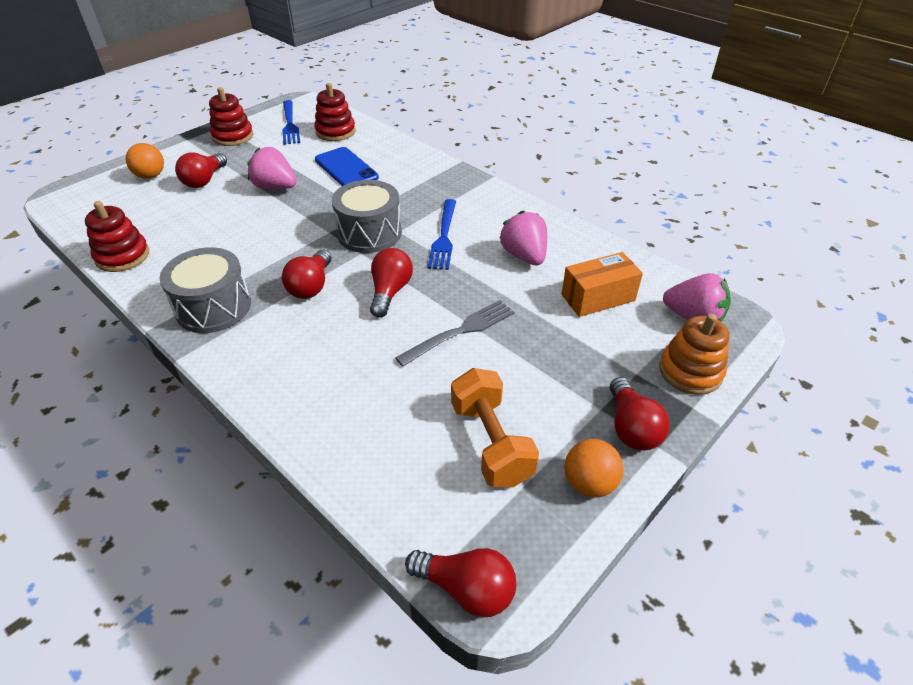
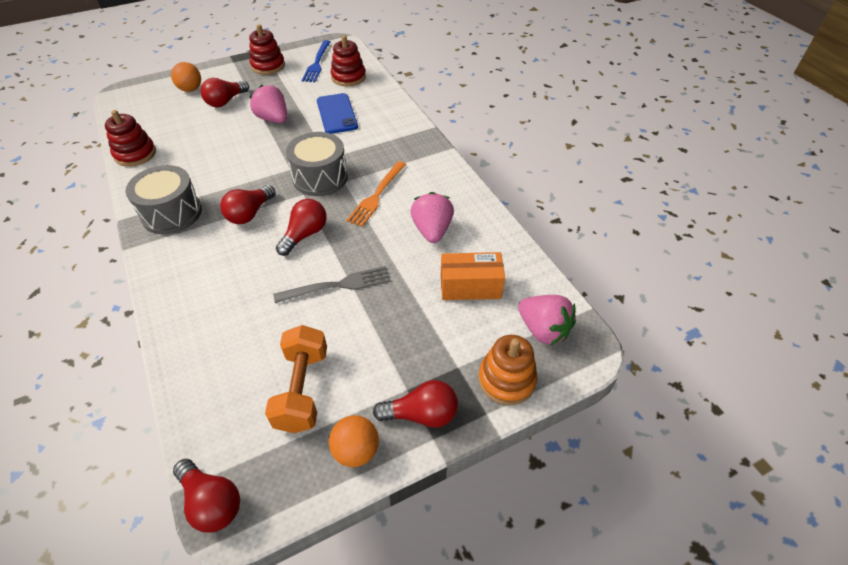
camera: 20 degrees right, 5 degrees up
(444, 237) = (376, 196): blue fork -> orange fork
(631, 427) = (421, 414): red light bulb -> red light bulb turned 105 degrees counterclockwise

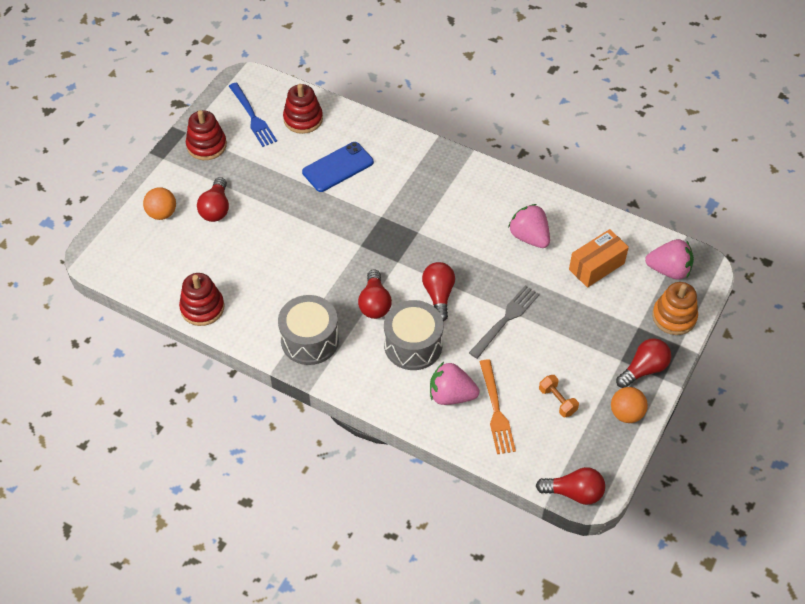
camera: 35 degrees left, 5 degrees up
(273, 119) = (286, 203): pink strawberry -> pink strawberry (451, 395)
(302, 389) = (557, 401): orange dumbbell -> orange dumbbell, size x0.56
(320, 178) = (395, 239): grey drum -> grey drum (413, 345)
(336, 114) = (338, 167): blue phone -> blue phone turned 75 degrees counterclockwise
(376, 196) = (458, 230): orange fork -> orange fork (496, 411)

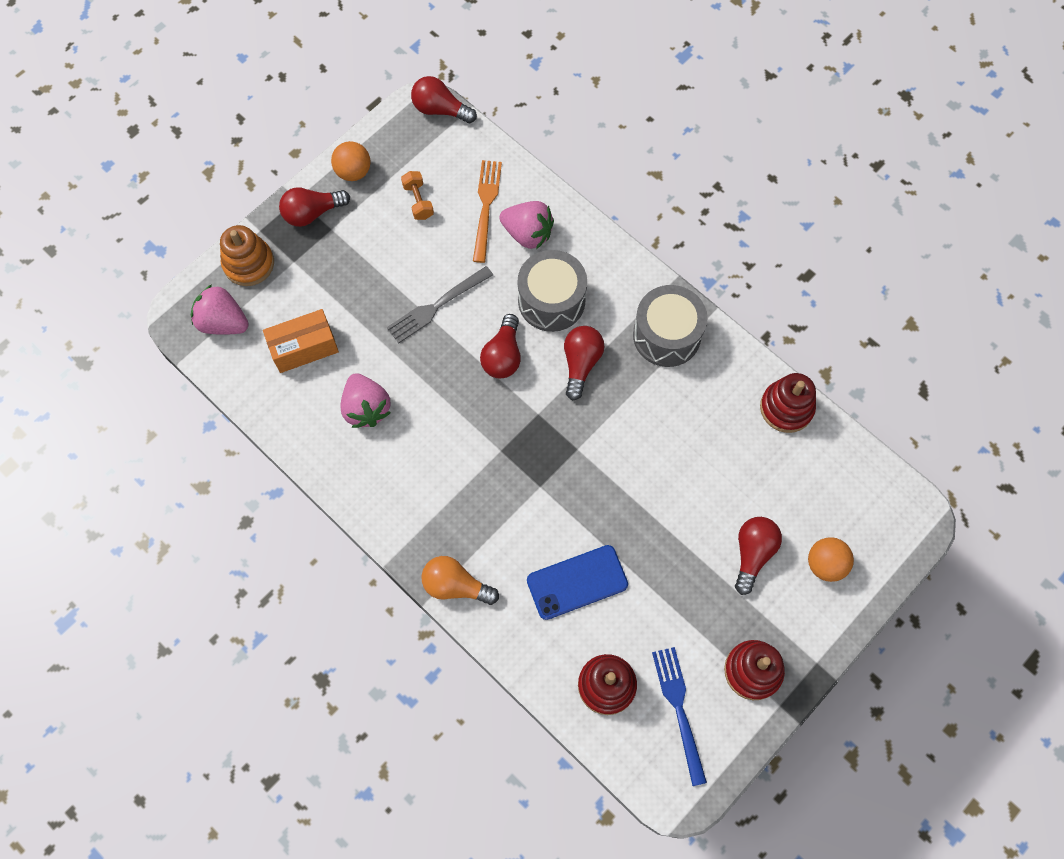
camera: 165 degrees left, 15 degrees up
(421, 148) = (455, 585): none -> orange light bulb

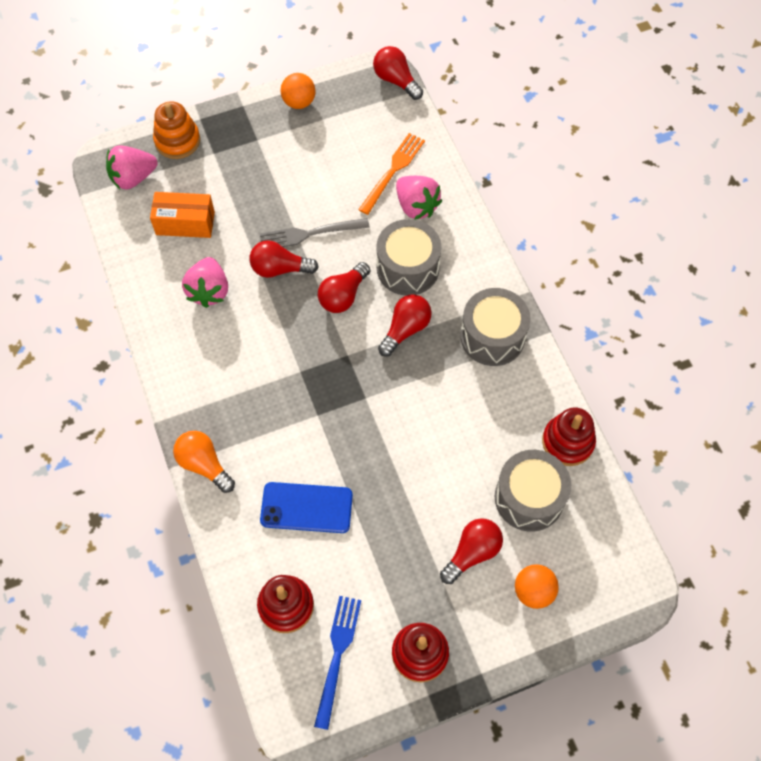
camera: 25 degrees right, 5 degrees down
(223, 322) = (133, 178): pink strawberry -> pink strawberry turned 75 degrees counterclockwise
(312, 213) = (248, 121): red light bulb -> red light bulb (279, 268)
(418, 201) = (339, 145): orange dumbbell -> none
(778, 477) = (529, 498): none -> grey drum

